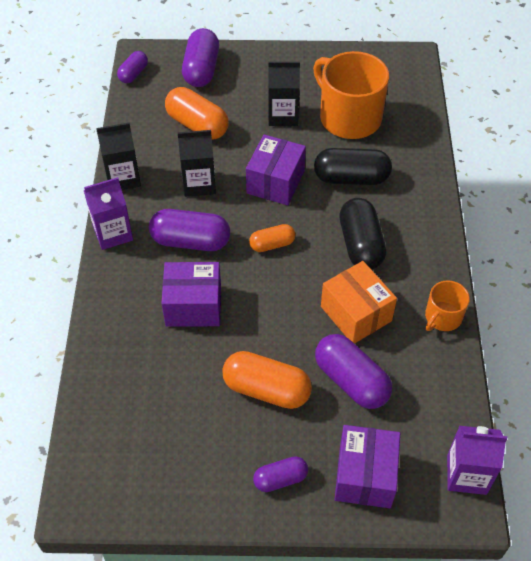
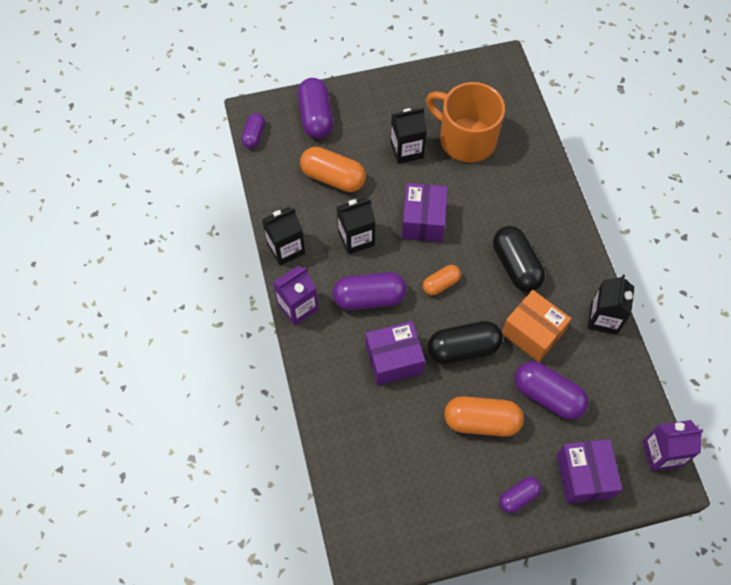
camera: 15 degrees left, 10 degrees up
(351, 178) = (487, 201): black capsule -> black capsule (463, 348)
(442, 317) = (604, 318): orange mug -> black carton

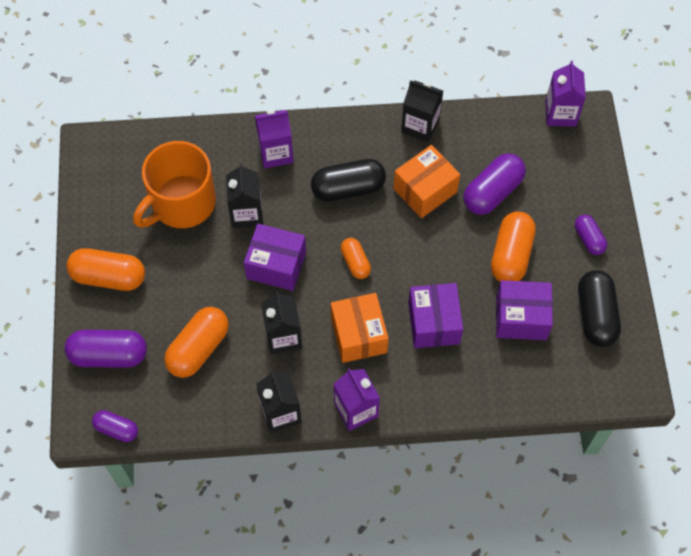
camera: 80 degrees left, 0 degrees up
(369, 298) = (358, 335): purple capsule -> orange box
(384, 102) = (109, 277): none -> orange capsule
(407, 150) = (181, 265): black carton -> black carton (246, 213)
(463, 348) = (431, 256): black capsule -> black capsule (595, 315)
(536, 200) = (275, 153): none -> purple carton
(584, 476) = (574, 180): purple box -> purple box (521, 318)

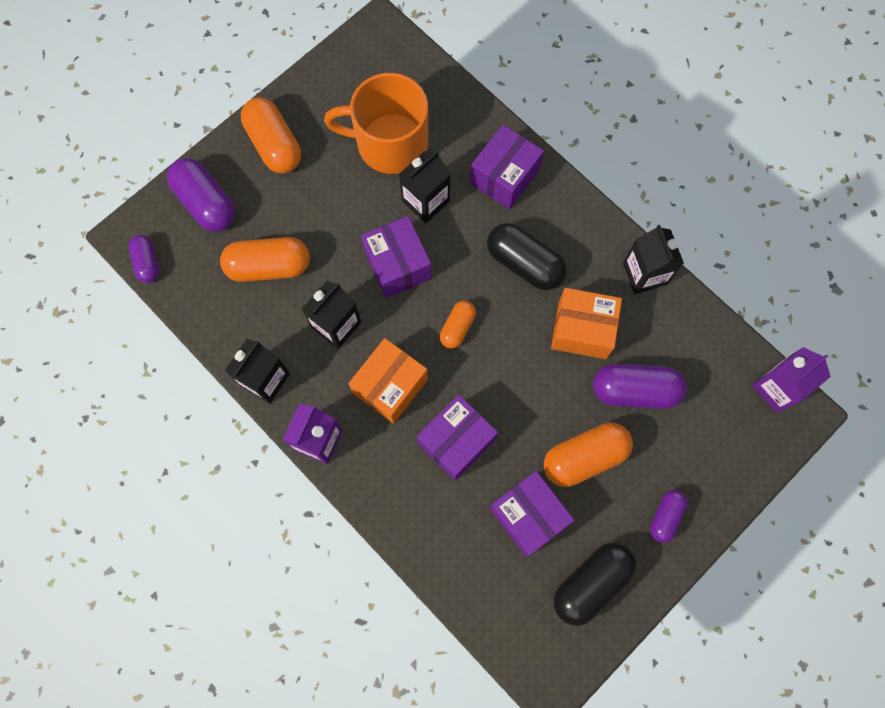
camera: 50 degrees right, 10 degrees up
(275, 153) = (504, 177): purple carton -> purple box

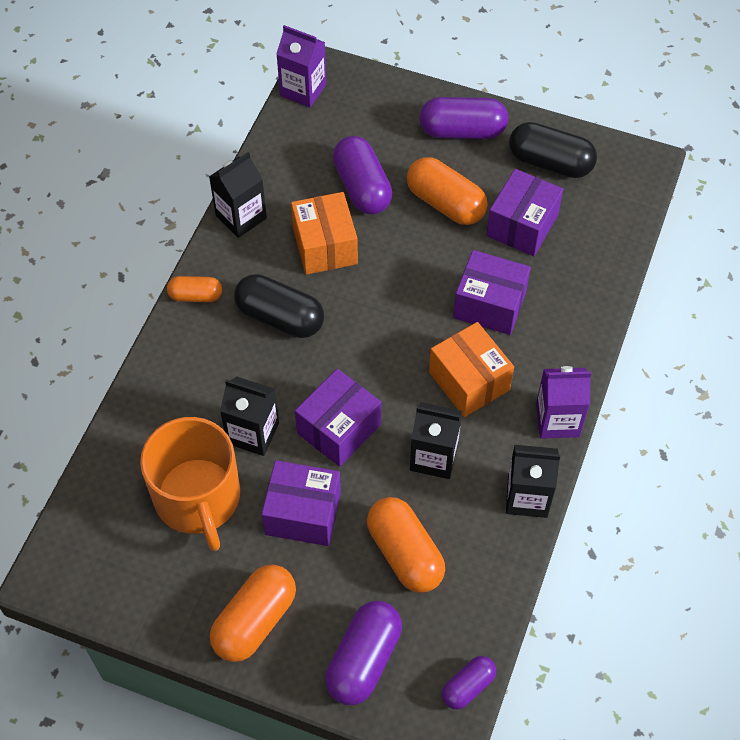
camera: 115 degrees left, 15 degrees down
(390, 386) = (469, 381): orange box -> orange box turned 45 degrees clockwise
(457, 327) = (378, 348): orange capsule -> orange capsule (195, 296)
(504, 177) = (189, 371): purple box -> purple box (303, 513)
(524, 263) = (280, 317): black capsule -> black capsule turned 75 degrees counterclockwise
(665, 517) = (462, 131): purple capsule -> purple capsule, size x1.72

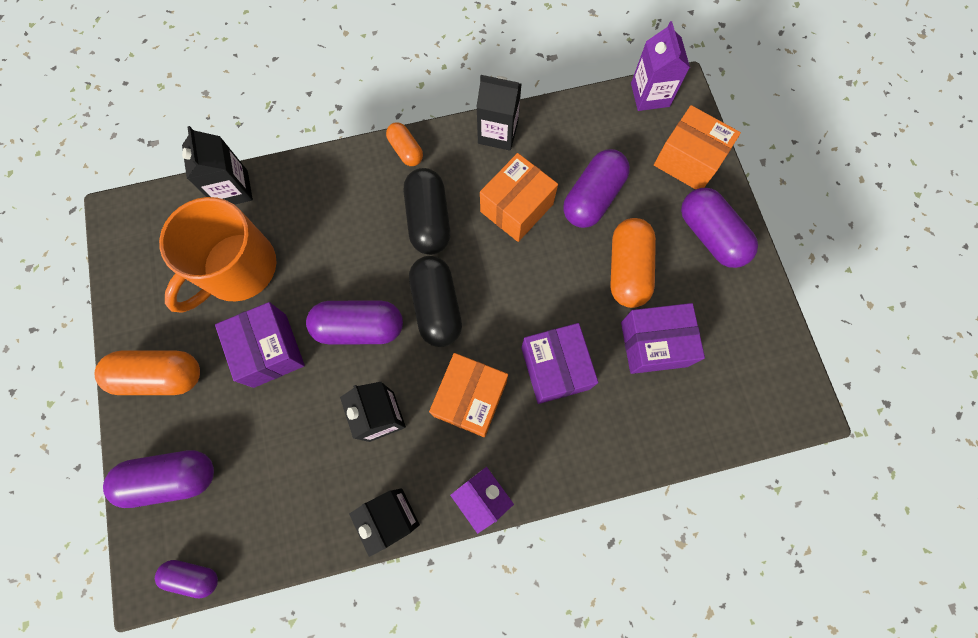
camera: 55 degrees right, 15 degrees up
(253, 433) = (315, 269): black carton -> black carton (233, 189)
(339, 429) = (359, 327): purple box -> purple capsule
(385, 103) = (688, 160): none -> orange box
(405, 553) = (281, 450): orange capsule -> none
(550, 163) = (737, 326): black capsule -> black capsule (437, 306)

